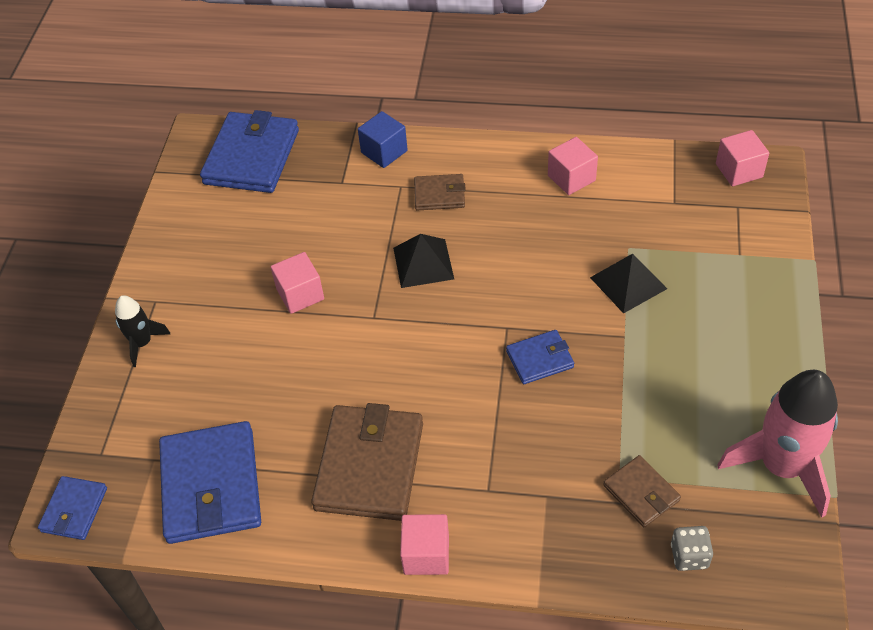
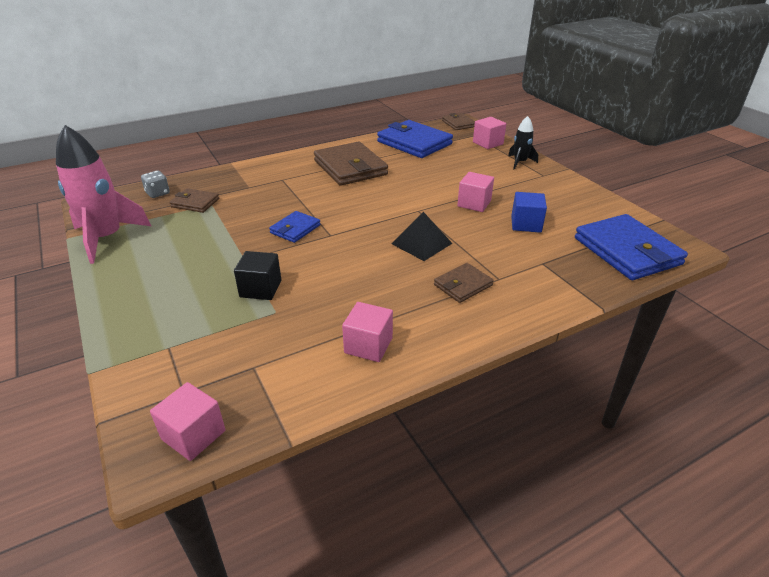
camera: 140 degrees right, 15 degrees down
(74, 510) = (458, 124): blue wallet -> brown wallet
(384, 152) = (546, 295): blue cube -> blue cube (526, 224)
(426, 554) = (294, 157): pink cube -> pink cube (488, 143)
(628, 283) = (260, 289): black pyramid -> black cube

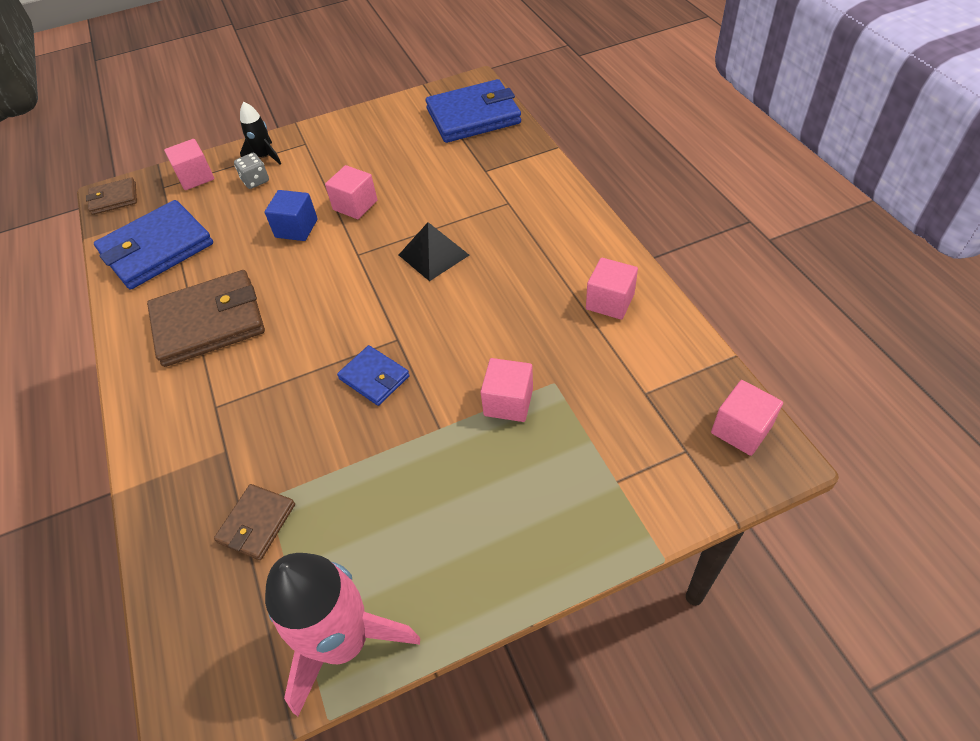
camera: 80 degrees left, 15 degrees up
(158, 193) = (198, 597): grey dice -> grey dice (255, 181)
(260, 289) = (508, 402): black cube -> pink cube
(463, 285) = (517, 228): brown wallet -> none
(526, 224) = (411, 171): blue cube -> blue cube (296, 228)

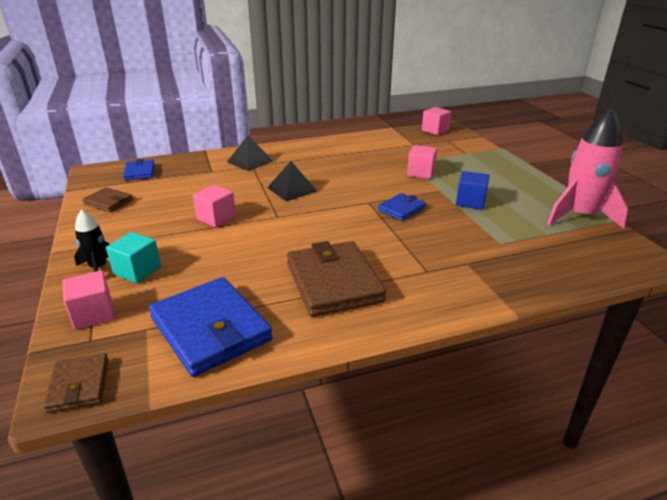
camera: 90 degrees left, 20 degrees down
(255, 181) = (137, 271): grey dice -> turquoise cube
(257, 523) = (520, 246): brown wallet -> brown wallet (108, 202)
(296, 228) = (229, 244): blue cube -> blue cube (470, 202)
(473, 116) = (140, 172): blue wallet -> blue wallet, size x0.52
(522, 197) = (250, 161): none -> black pyramid
(610, 301) = (352, 146): pink cube -> none

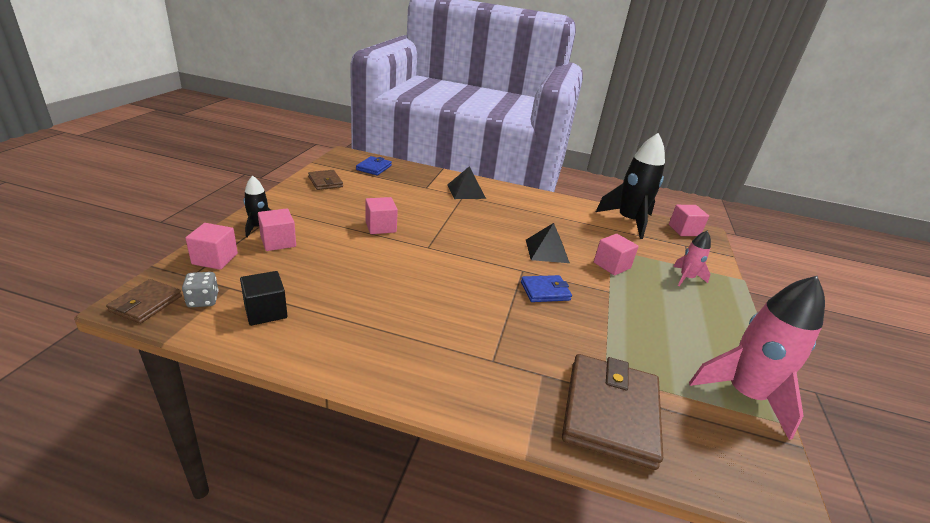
camera: 30 degrees right, 0 degrees up
(136, 351) = (203, 300): none -> grey dice
(137, 271) = (278, 242): turquoise cube -> pink cube
(210, 329) = (265, 311): blue wallet -> black cube
(292, 189) = (469, 229): black pyramid -> black pyramid (546, 251)
(333, 282) = (399, 325): brown wallet -> brown wallet (610, 412)
(394, 138) = (628, 221): none -> black rocket
(470, 202) = (627, 317): blue cube -> none
(472, 161) = (686, 278): none -> pink rocket

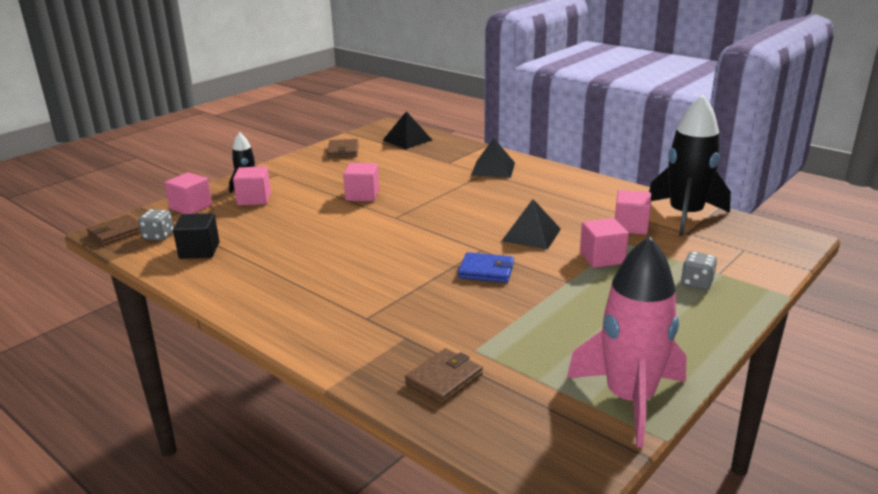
camera: 30 degrees right, 5 degrees down
(374, 168) = (407, 140): blue wallet -> black pyramid
(610, 412) = (444, 379): brown wallet -> brown wallet, size x0.52
(684, 230) = (763, 233): pink cube -> pink cube (630, 226)
(686, 278) = (696, 283): pink rocket -> grey dice

